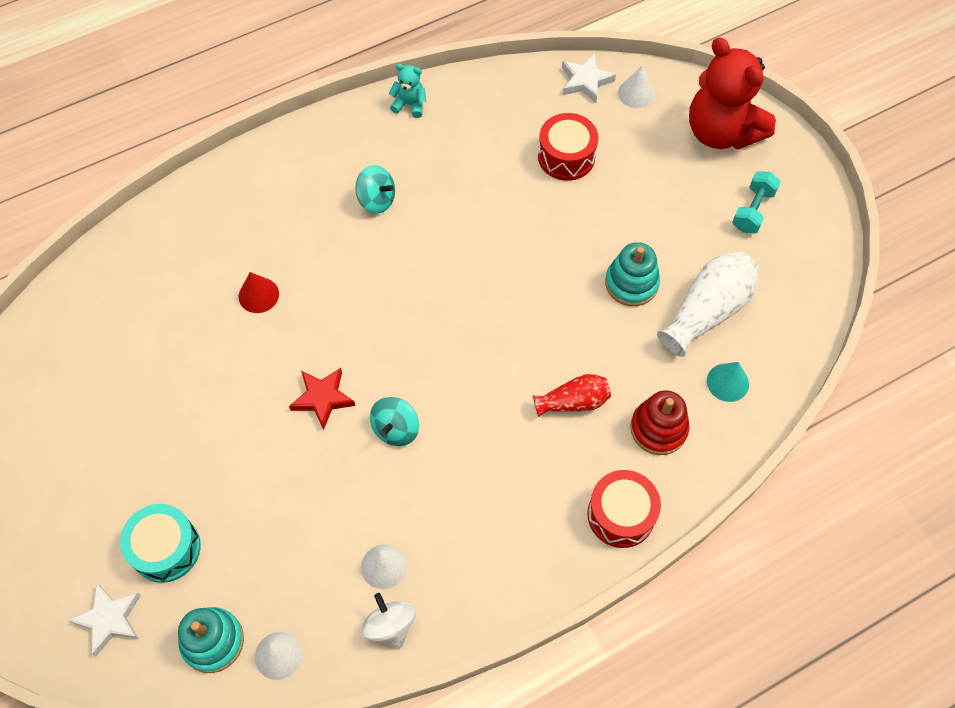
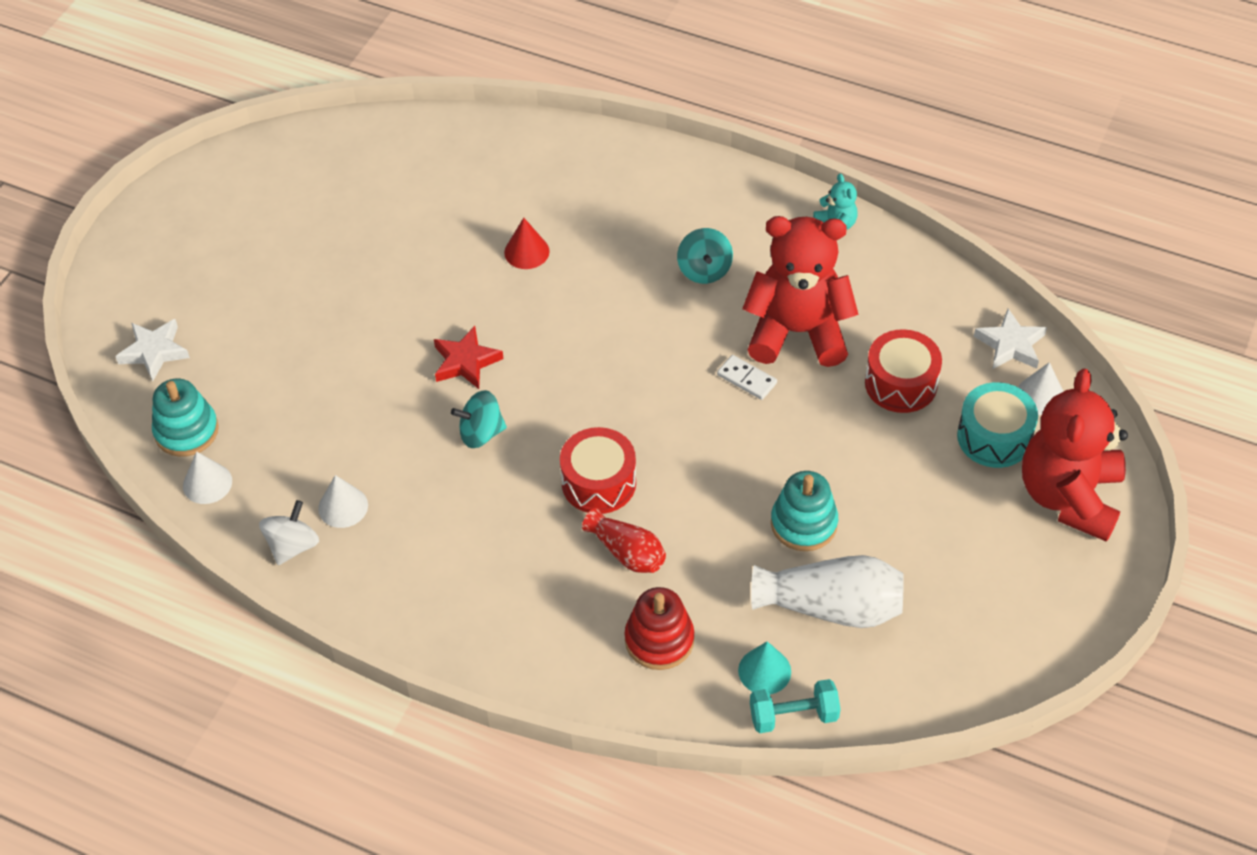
camera: 55 degrees right, 10 degrees down
(166, 548) = (241, 347): turquoise drum -> turquoise drum (994, 437)
(476, 183) = (797, 332): none -> red teddy bear
(489, 237) = (747, 379): none -> white domino
(621, 515) = (540, 660): red drum -> red drum (598, 482)
(752, 210) = (996, 580): turquoise dumbbell -> turquoise dumbbell (793, 715)

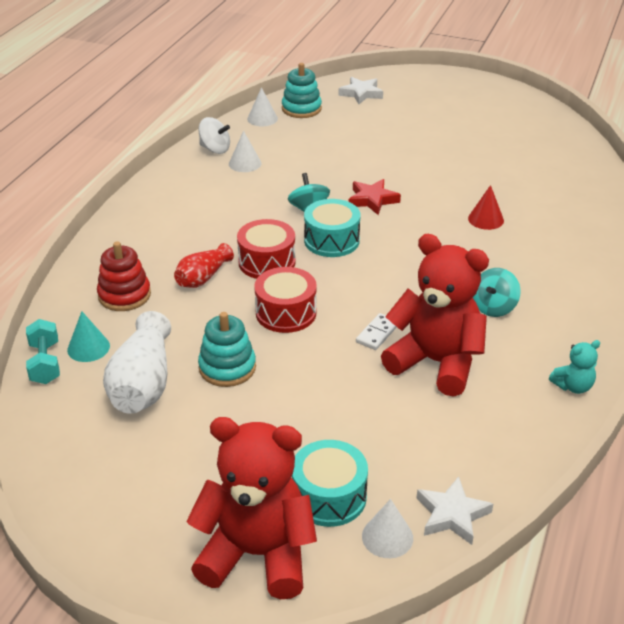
camera: 85 degrees right, 15 degrees down
(557, 411) = (331, 240): none -> turquoise drum
(704, 270) = (493, 307): turquoise spinning top -> turquoise spinning top turned 45 degrees counterclockwise
(797, 332) = (436, 362): red teddy bear -> red teddy bear turned 60 degrees counterclockwise
(901, 383) = (387, 429): red drum -> red drum (286, 313)

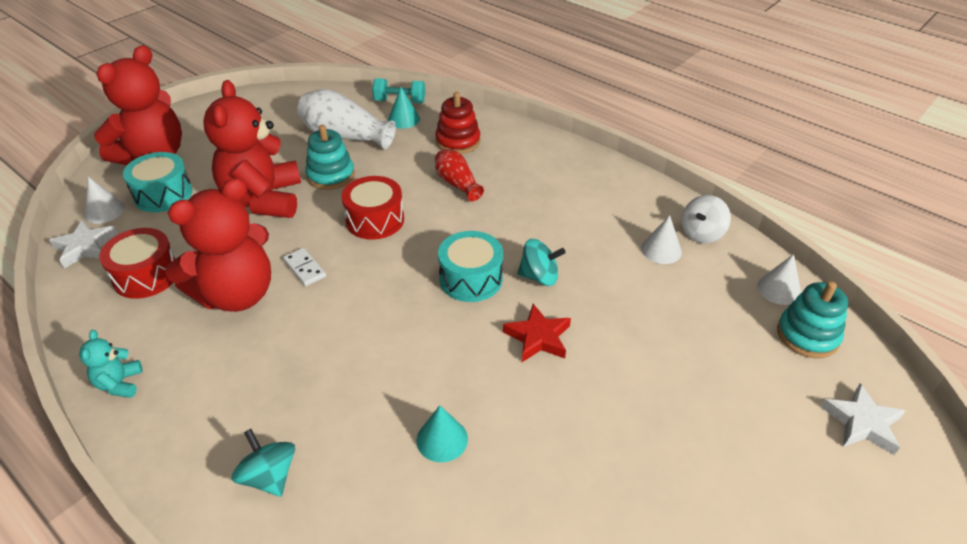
camera: 110 degrees right, 5 degrees up
(267, 262) = (458, 225): red drum -> red drum (146, 275)
(295, 403) = (264, 200): none -> red teddy bear
(486, 219) = (442, 439): red cone -> turquoise cone
(493, 307) = (275, 371): turquoise spinning top -> turquoise spinning top (269, 476)

